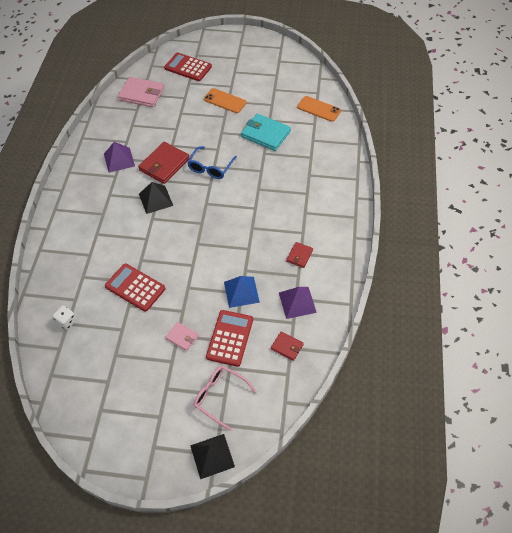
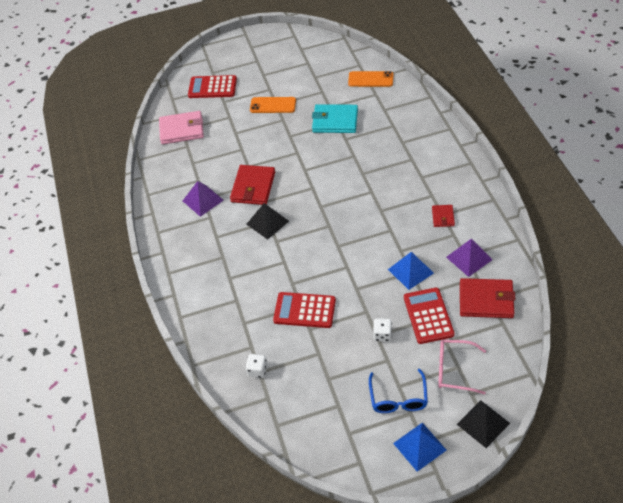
camera: 20 degrees left, 5 degrees down
(148, 449) = (419, 446): none -> blue pyramid
(182, 337) = (382, 335): pink wallet -> white dice
(210, 168) = (302, 172): blue glasses -> blue glasses (398, 398)
(287, 347) = (486, 300): red wallet -> red wallet, size x1.88

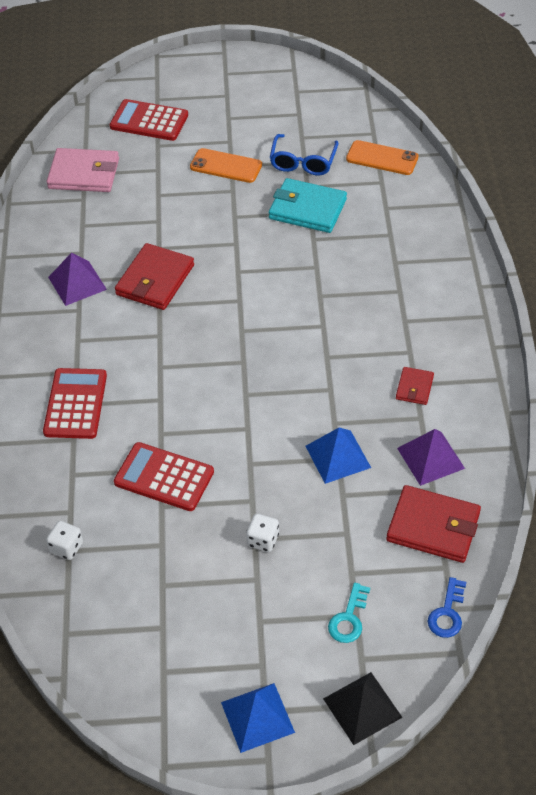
camera: 10 degrees right, 0 degrees up
(267, 222) = (157, 336): black pyramid -> none
(398, 398) = (252, 639): blue glasses -> blue glasses (303, 162)
(428, 316) = (339, 529): red calculator -> red calculator (75, 404)
(454, 370) = (349, 618): pink glasses -> turquoise key
(514, 351) = (447, 613): none -> blue key

